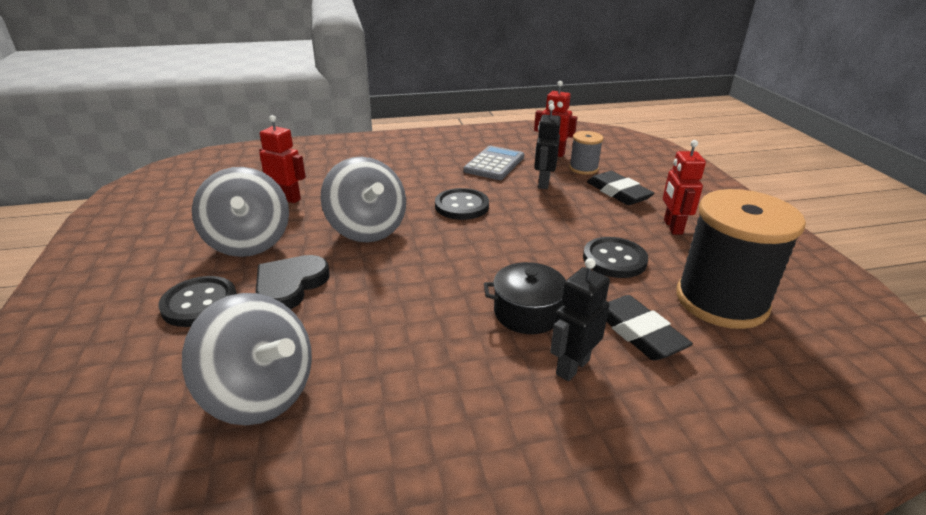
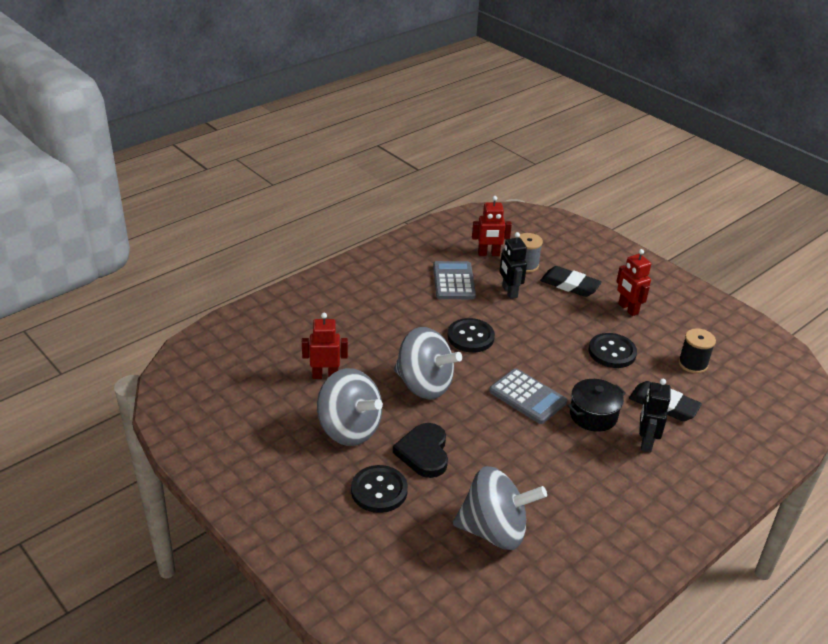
camera: 30 degrees left, 5 degrees up
(465, 271) = (527, 397): none -> grey calculator
(721, 301) = (692, 364): black spool -> black spool, size x0.48

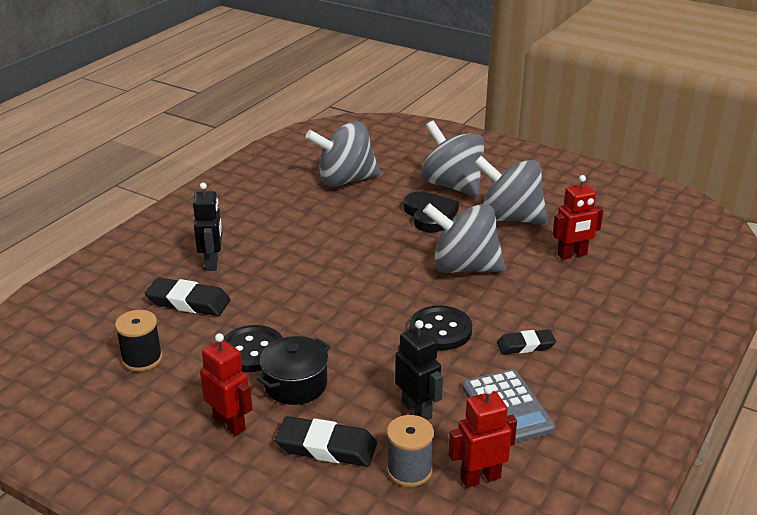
camera: 165 degrees right, 5 degrees down
(379, 490) = (452, 185): black button -> grey spinning top
(417, 313) = (525, 345): none -> black eraser
(527, 397) = (347, 279): grey calculator -> none
(593, 415) = (270, 276): black pot -> black pot (295, 384)

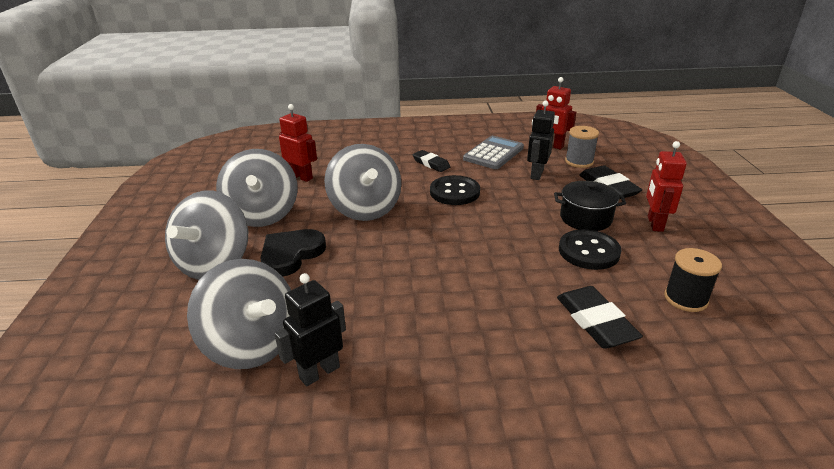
camera: 125 degrees left, 0 degrees up
(212, 263) = (525, 347): black robot -> black robot (319, 372)

